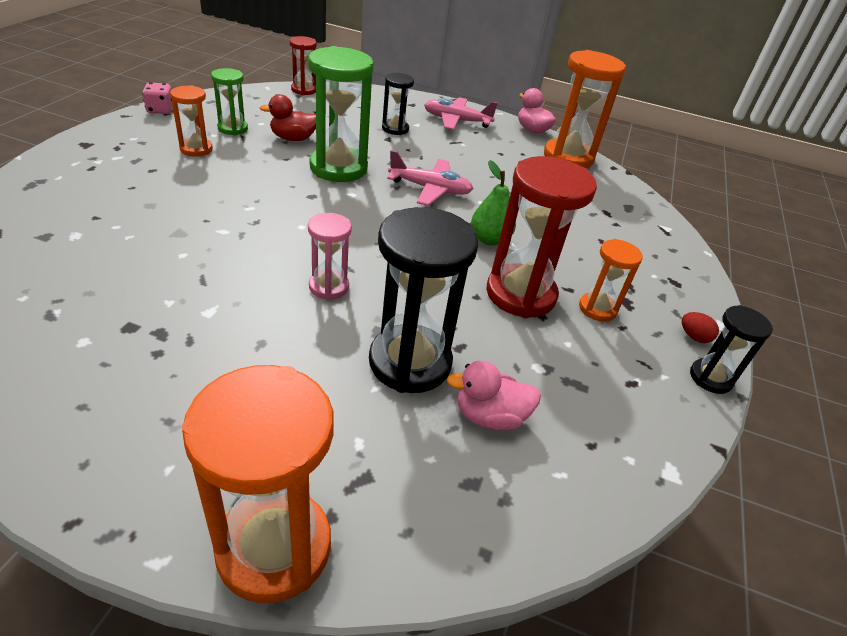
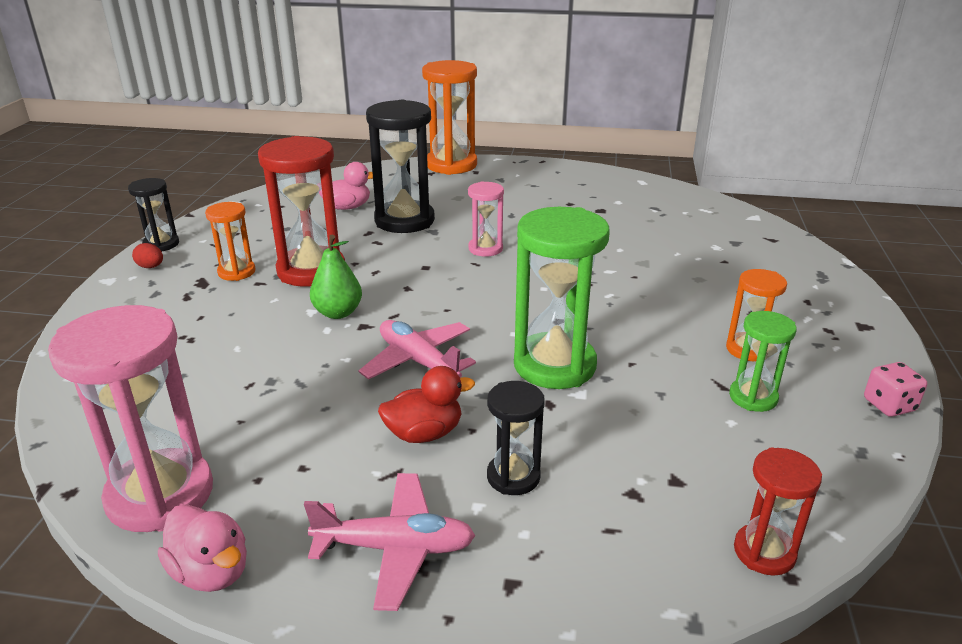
camera: 175 degrees right, 10 degrees down
(293, 138) = (655, 402): red duck -> red duck (424, 433)
(430, 189) = (418, 361): pink plane -> pink plane turned 45 degrees clockwise
(568, 157) = (160, 495): orange hourglass -> pink hourglass

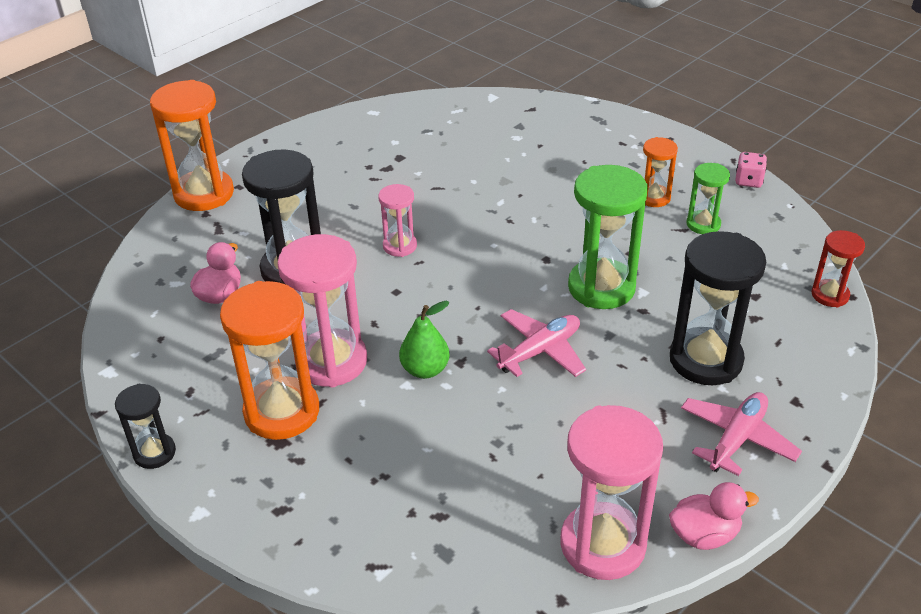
camera: 55 degrees left, 10 degrees up
(151, 267) = (202, 472): red egg -> none
(236, 272) = (282, 412): orange hourglass -> orange hourglass, size x1.86
(311, 271) = (331, 361): red hourglass -> pink hourglass
(418, 361) = (540, 351): pink plane -> pink plane turned 150 degrees clockwise
(424, 433) = (631, 382): red duck -> none
(513, 477) = (705, 360): black hourglass -> black hourglass, size x1.86

